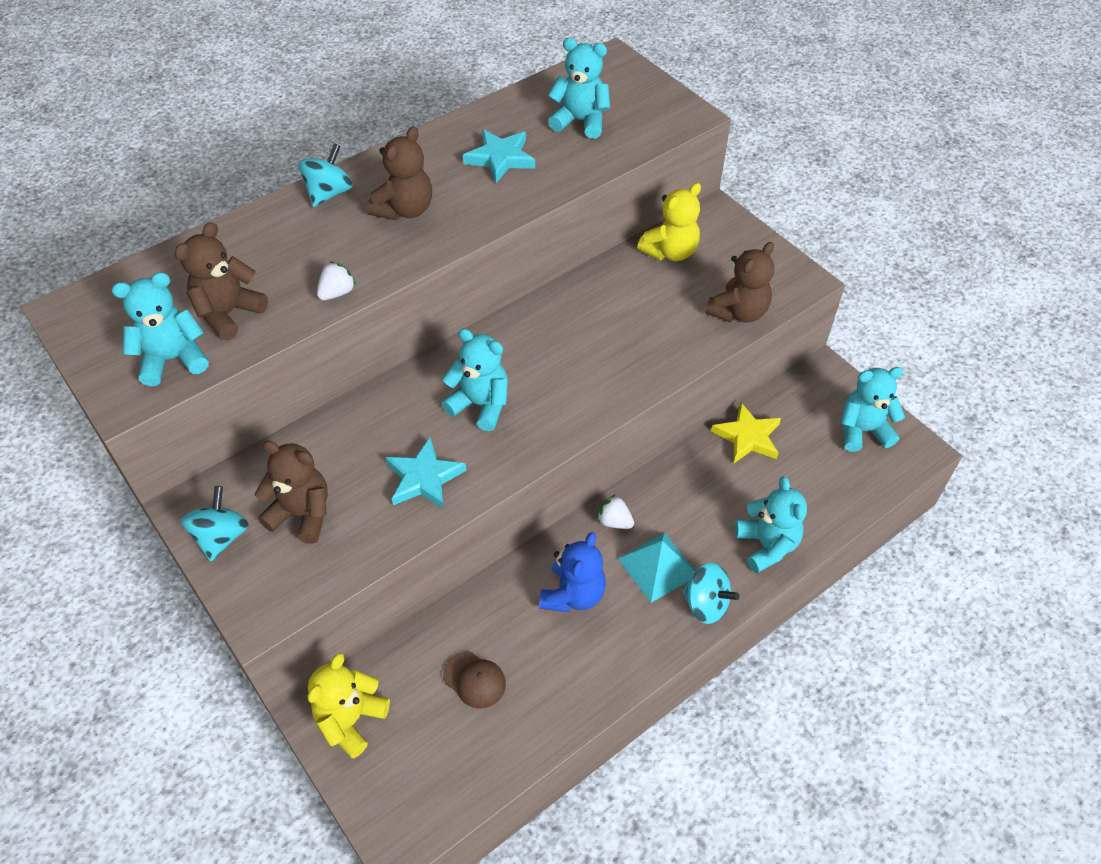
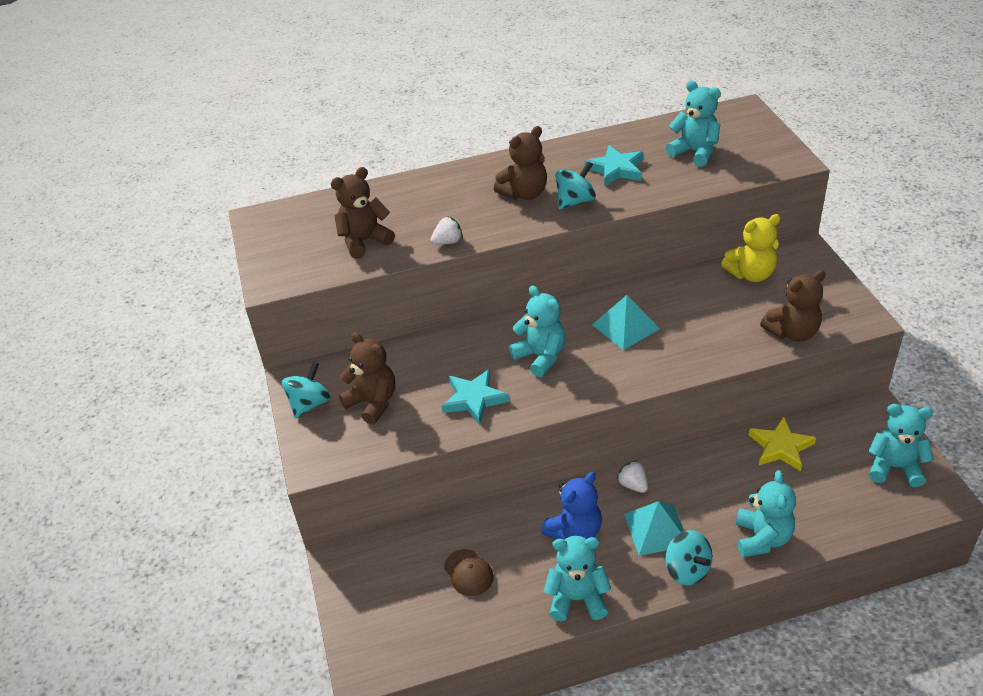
camera: 25 degrees right, 10 degrees down
(173, 359) = (313, 264): turquoise teddy bear -> turquoise teddy bear (577, 599)
(329, 193) = (472, 173): turquoise spinning top -> turquoise spinning top (575, 201)
(351, 720) = (362, 574): yellow teddy bear -> none
(561, 345) = (625, 326): none -> turquoise pyramid

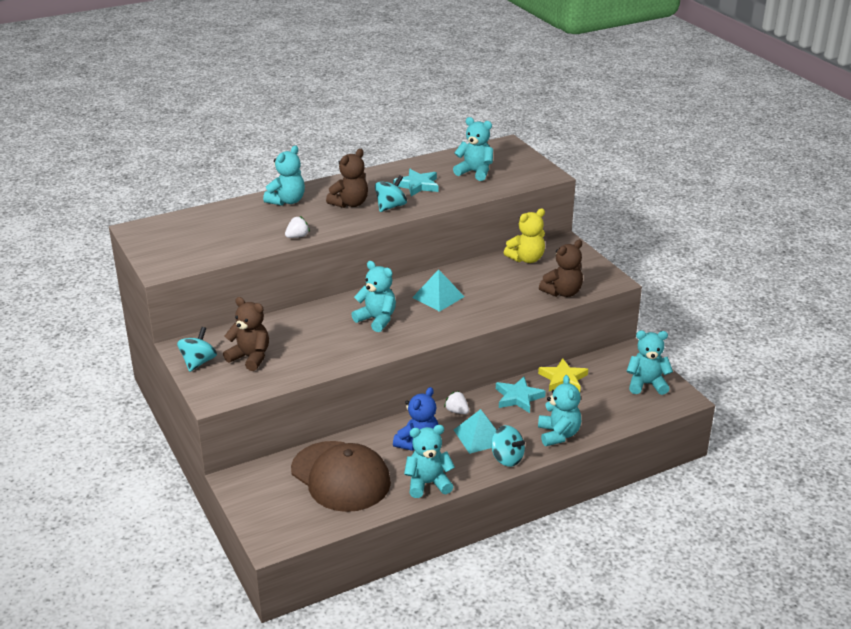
camera: 15 degrees left, 10 degrees down
(364, 241) = (230, 239): brown teddy bear -> none
(447, 185) = (287, 201): none -> turquoise teddy bear
(468, 573) = (340, 476): brown cap -> brown cap, size x2.46
(474, 399) = (331, 349): turquoise star -> turquoise star (518, 397)

